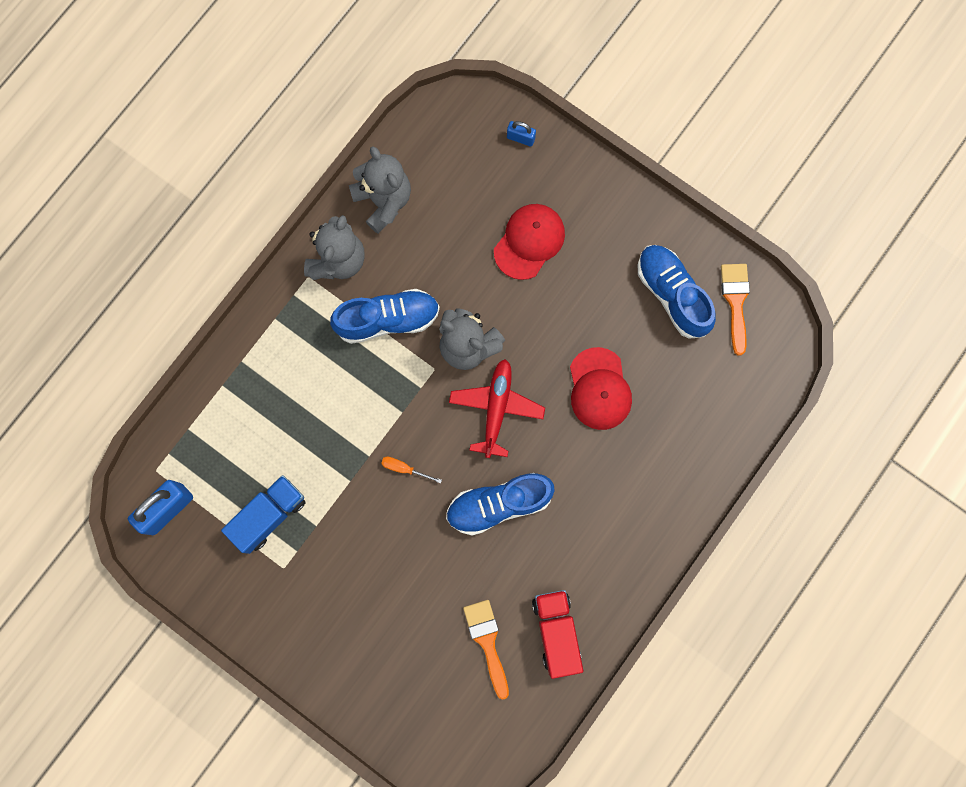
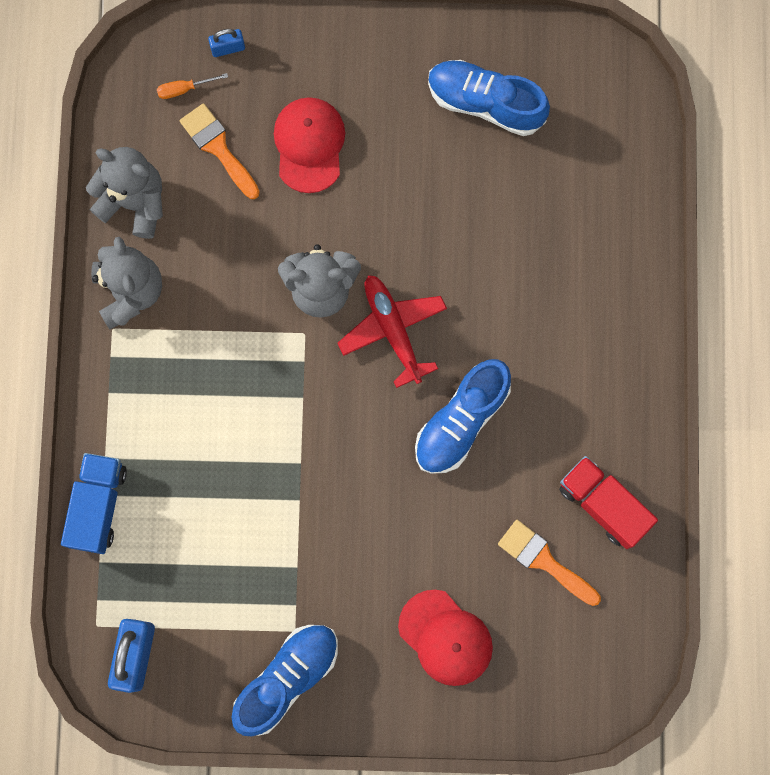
camera: 35 degrees left, 0 degrees up
(269, 515) = (243, 590): blue truck -> blue truck (98, 506)
(388, 320) = (223, 316): blue shoe -> blue shoe (287, 678)
(404, 468) = (344, 451): orange screwdriver -> orange screwdriver (184, 89)
(599, 389) = (479, 242): red cap -> red cap (445, 638)
(735, 301) = (551, 69): orange brush -> orange brush (218, 147)

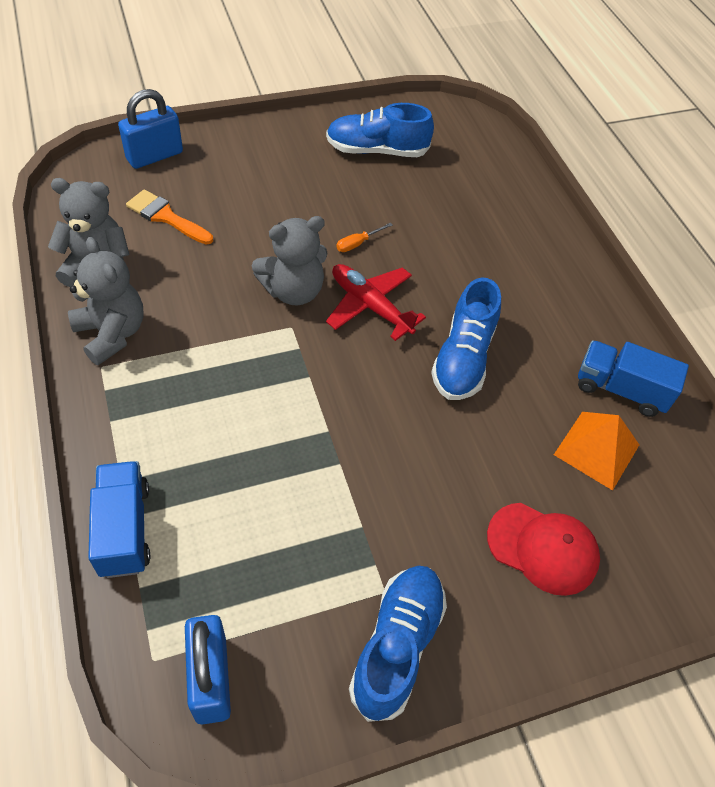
camera: 25 degrees left, 25 degrees down
(184, 89) = (124, 186): orange screwdriver -> orange screwdriver (357, 243)
(228, 48) = (154, 156): blue padlock -> blue padlock, size x1.93
(309, 145) = (245, 200): red cap -> none
(544, 560) = (596, 449): orange brush -> orange pyramid
(603, 504) = (620, 389): red truck -> blue truck

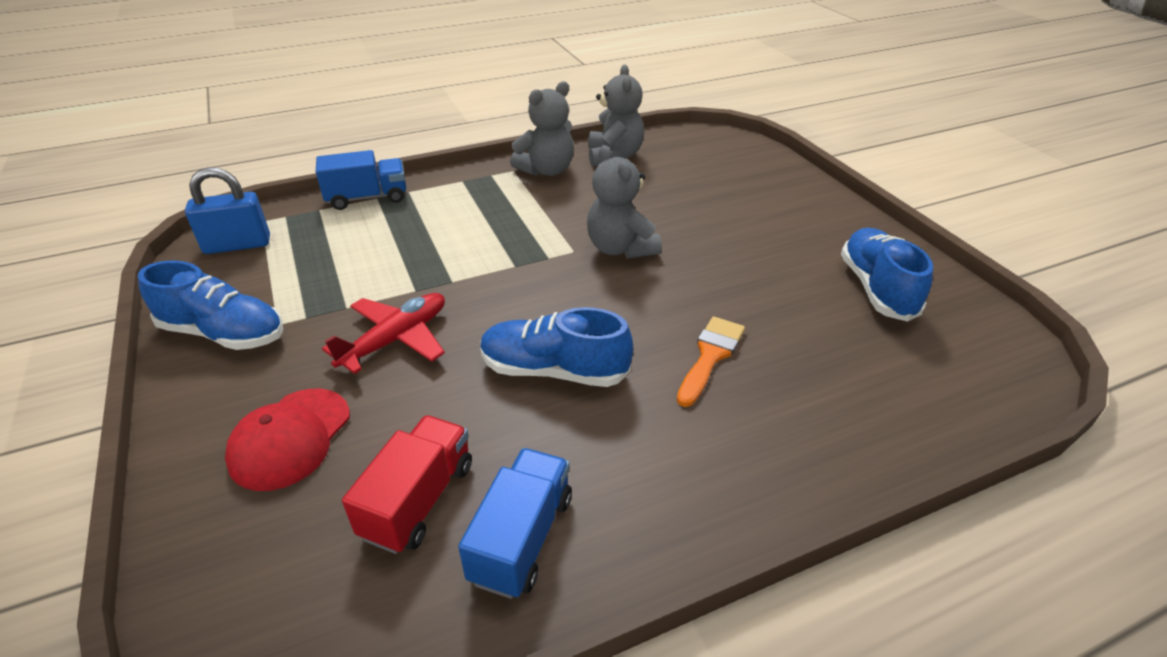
camera: 90 degrees right, 15 degrees down
(154, 156) = (762, 161): blue padlock -> none
(166, 217) = (687, 176): orange brush -> orange brush (710, 356)
(357, 243) = (706, 283): orange screwdriver -> none
(370, 306) = (615, 297): red plane -> red plane (396, 339)
(596, 449) = (418, 500): orange pyramid -> red truck

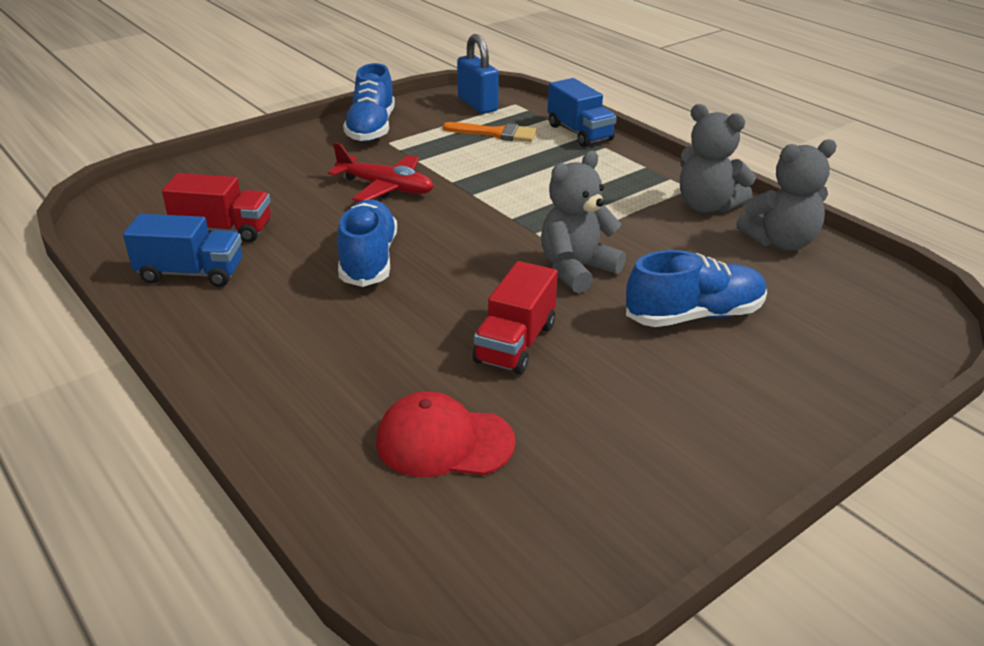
camera: 75 degrees right, 5 degrees down
(290, 438) = (274, 176): red cap -> red cap (444, 442)
(710, 356) = (414, 341): orange brush -> orange brush (496, 133)
(724, 299) = (515, 343): none -> red truck
(876, 288) = (598, 466): blue shoe -> blue shoe (694, 316)

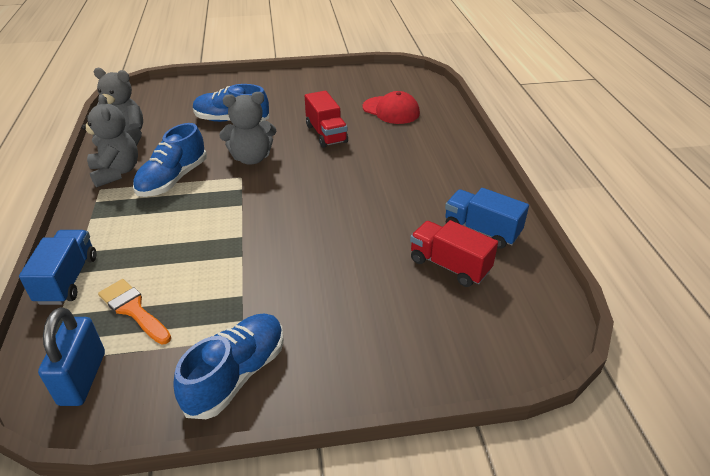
camera: 150 degrees left, 5 degrees up
(368, 260) = (361, 203): blue shoe -> blue shoe (173, 179)
(386, 187) = (298, 269): red plane -> none
(515, 343) = (326, 134): red truck -> red truck turned 105 degrees clockwise

